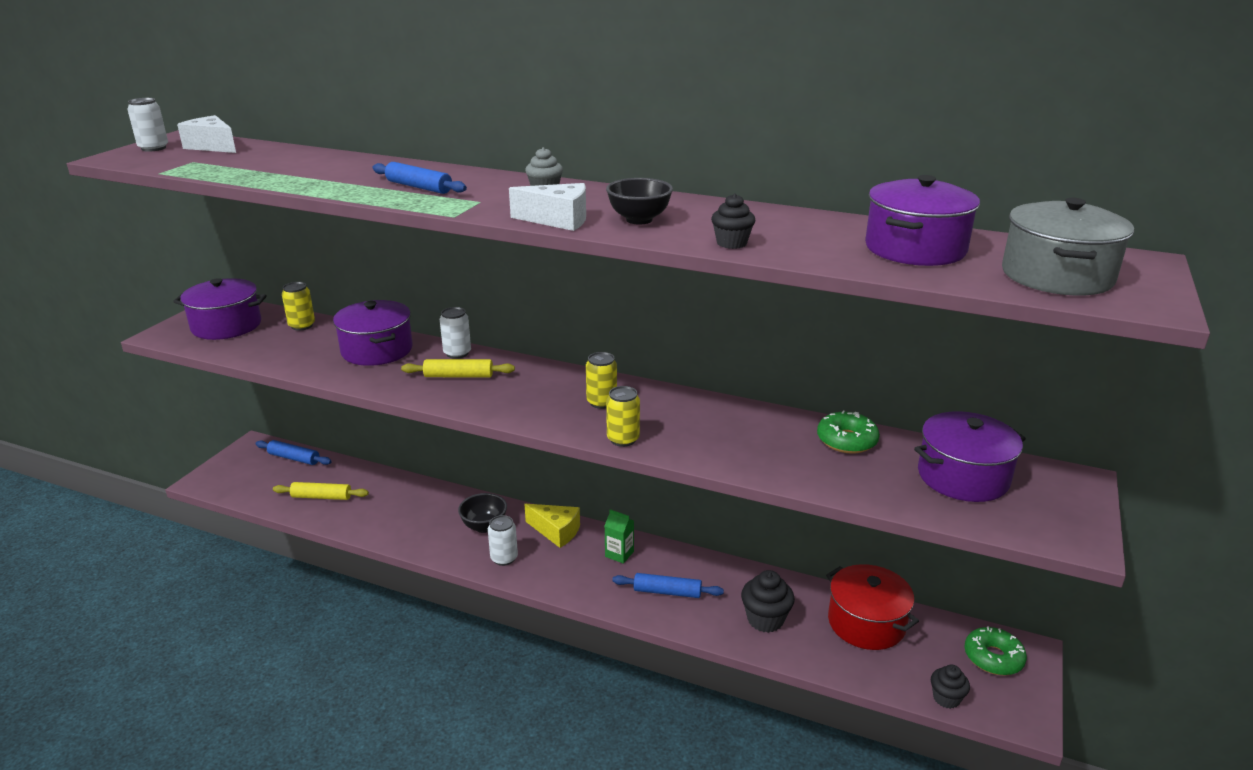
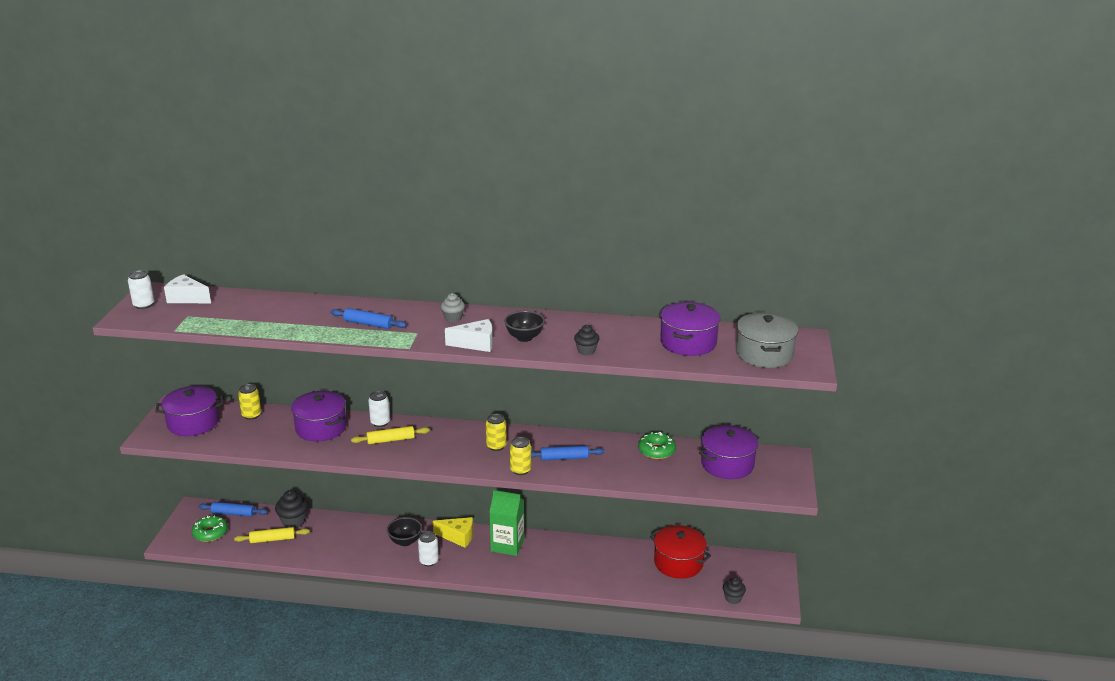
camera: 15 degrees left, 0 degrees up
(619, 554) = (507, 545): green carton -> green carton, size x1.83
(667, 592) = (548, 565): blue rolling pin -> blue rolling pin (564, 458)
(765, 619) = (615, 571): black cupcake -> black cupcake (293, 521)
(993, 658) = (756, 570): green donut -> green donut (210, 533)

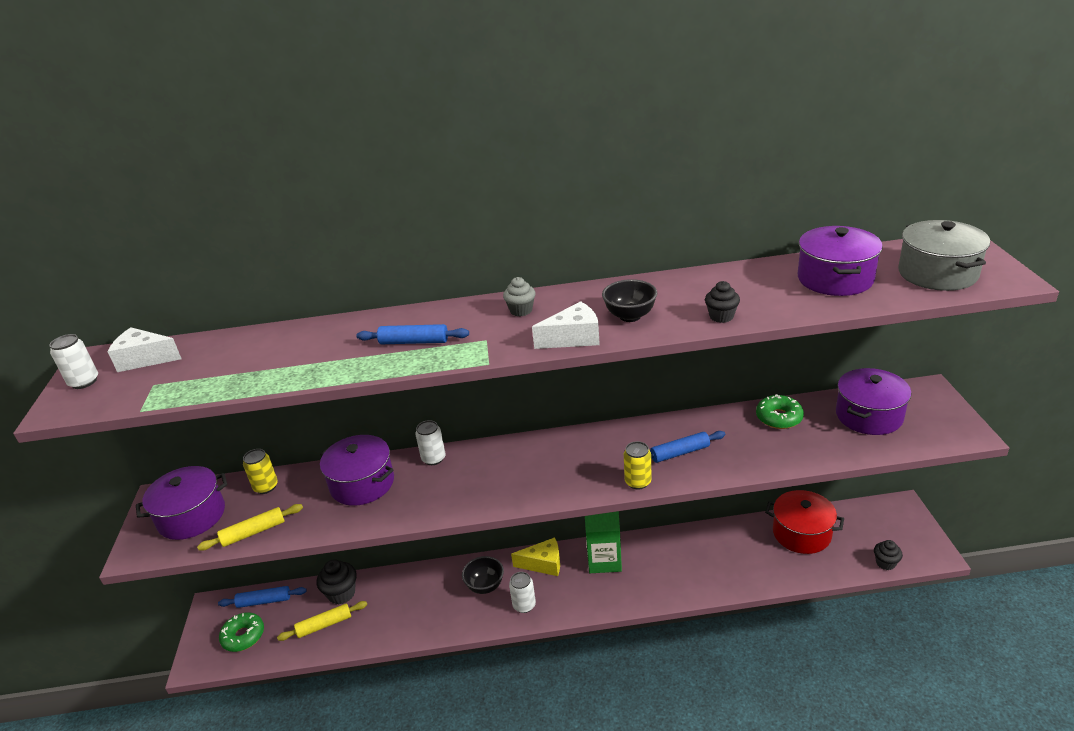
camera: 10 degrees left, 5 degrees up
(391, 440) = (458, 479): yellow rolling pin -> yellow rolling pin (253, 532)
(496, 446) = (590, 456): yellow can -> none

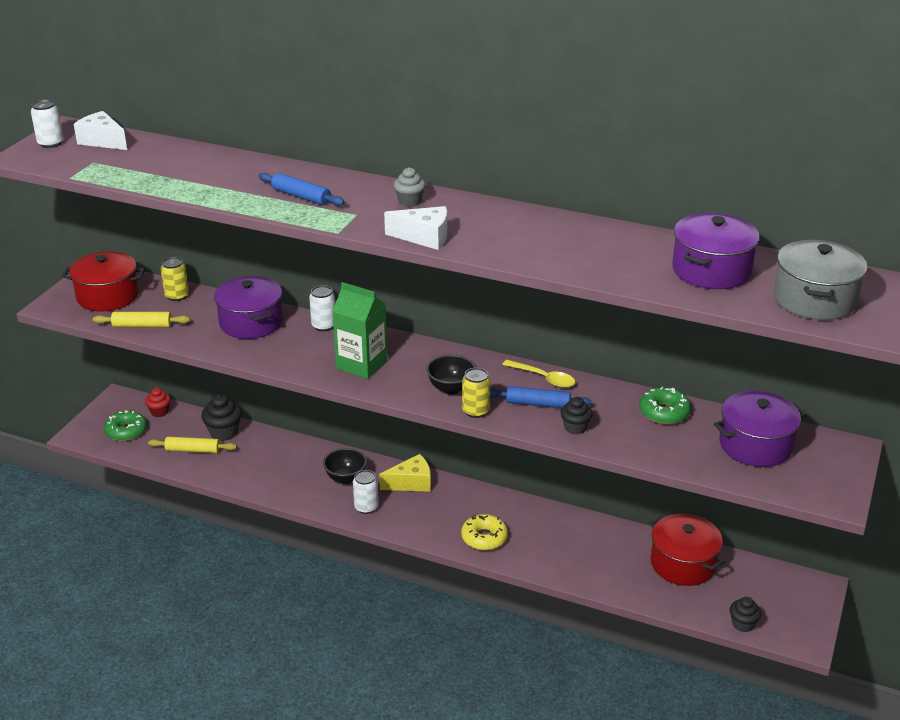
camera: 25 degrees right, 0 degrees up
(192, 516) = (108, 296): purple pot -> red pot
(264, 601) = (159, 412): blue rolling pin -> red cupcake
(543, 564) = (411, 483): yellow cheese -> yellow cheese turned 45 degrees counterclockwise
(604, 560) = (469, 503): green carton -> green carton (361, 364)
(630, 316) = (491, 237): black bowl -> black bowl (451, 388)
(641, 585) = (484, 538): none -> yellow donut
(661, 428) = (543, 378): none -> yellow spoon
(721, 316) = (566, 264): black cupcake -> black cupcake (575, 428)

